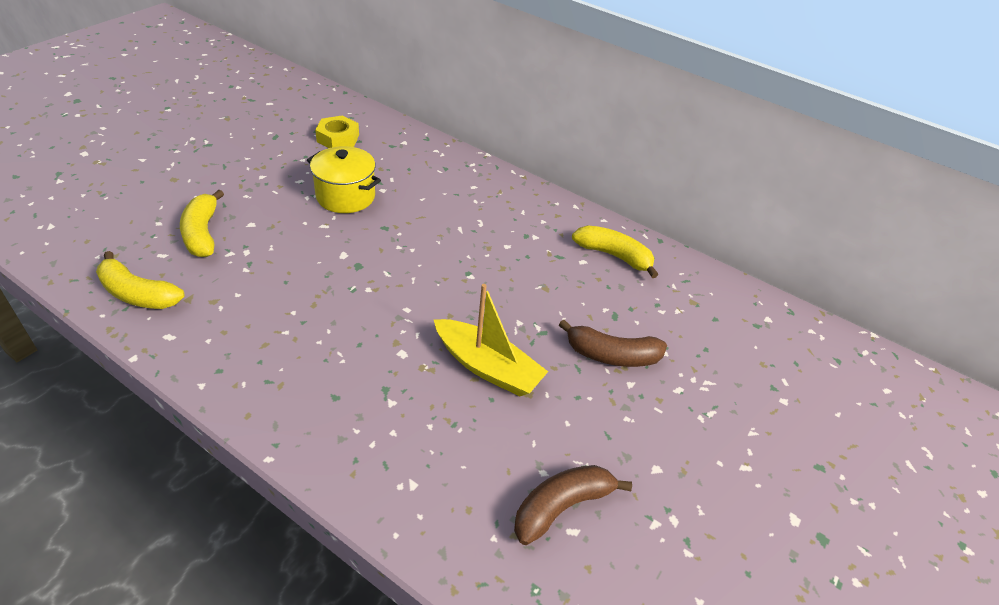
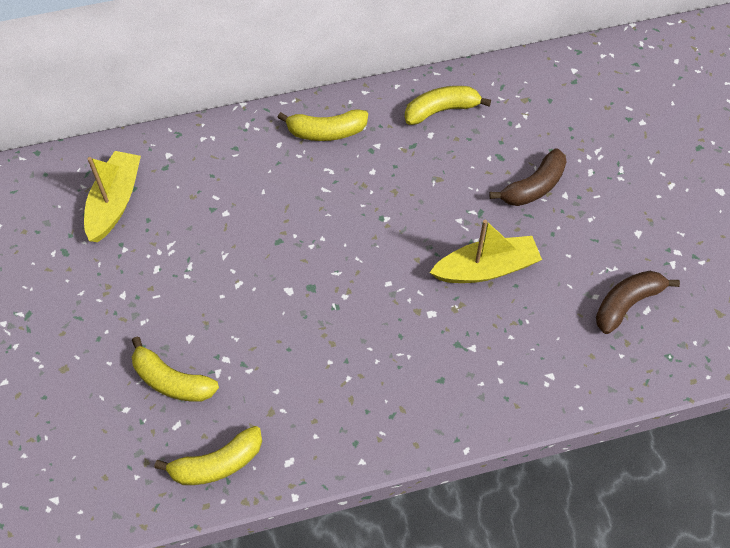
camera: 45 degrees left, 15 degrees up
(338, 138) = (115, 202): yellow nut -> yellow boat
(345, 196) = (211, 246): yellow pot -> none
(513, 204) = (326, 132): none -> yellow banana
(562, 506) = (627, 304): brown banana -> brown banana turned 45 degrees clockwise

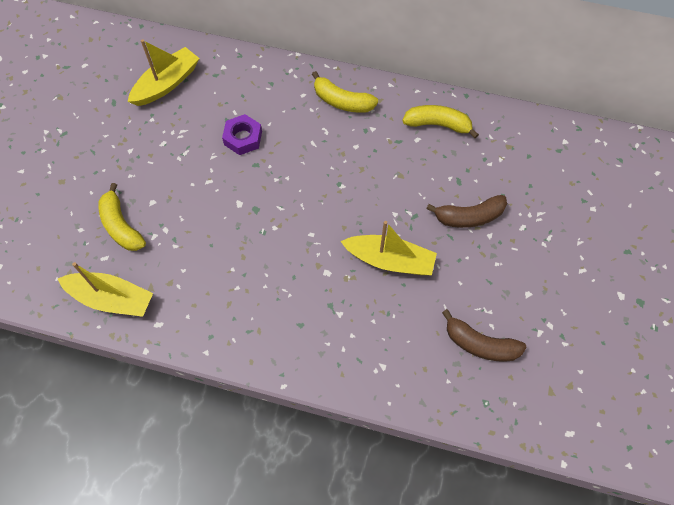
camera: 30 degrees right, 5 degrees up
(217, 464) = (111, 299): yellow banana -> yellow boat
(244, 220) = (243, 138): none -> purple nut
(627, 304) = (480, 344): brown banana -> brown banana turned 150 degrees counterclockwise

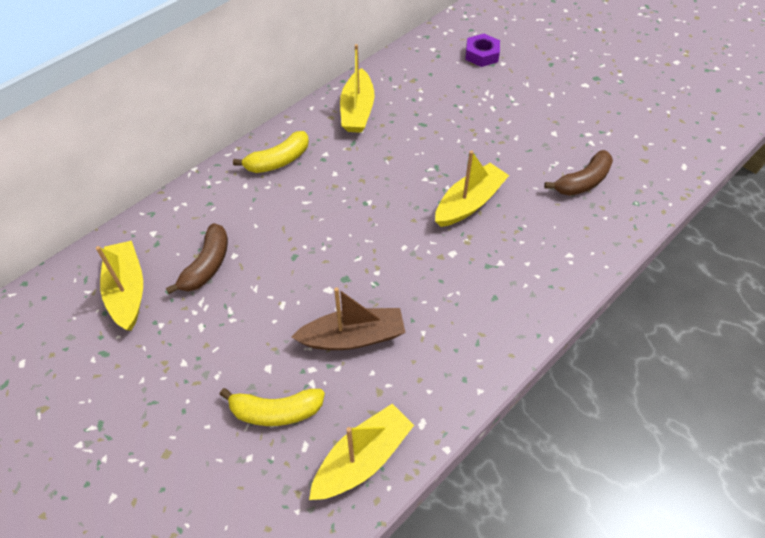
camera: 60 degrees left, 10 degrees down
(206, 242) = (353, 337): none -> brown boat
(243, 138) = (254, 253): purple nut -> purple nut (481, 55)
(438, 125) = (357, 110): yellow banana -> yellow boat
(469, 217) = (461, 133): brown banana -> brown banana (207, 265)

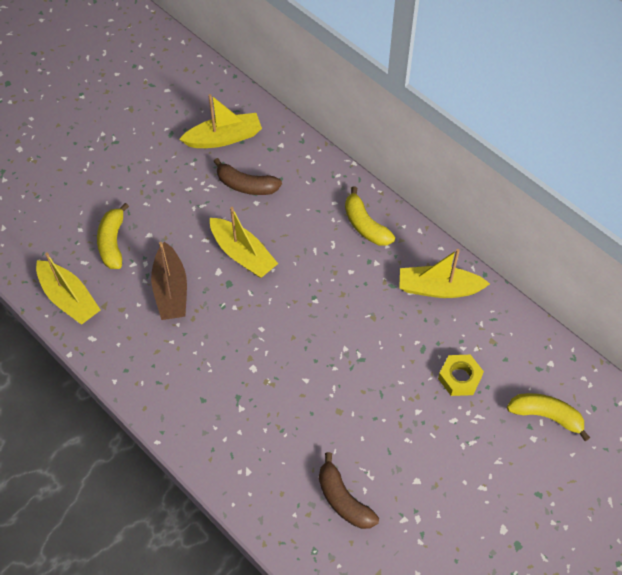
camera: 90 degrees right, 5 degrees up
(451, 102) = (459, 378): none -> yellow nut
(469, 203) = (313, 386): yellow boat -> yellow boat (243, 254)
(481, 55) = (546, 416): purple nut -> yellow banana

